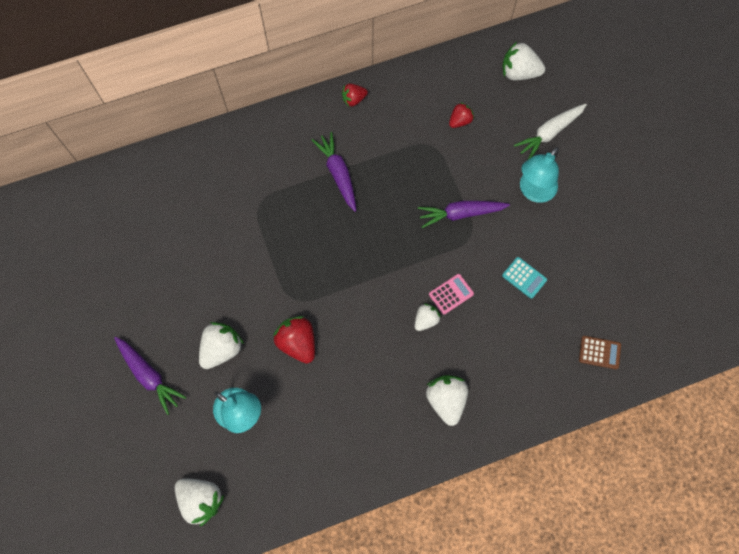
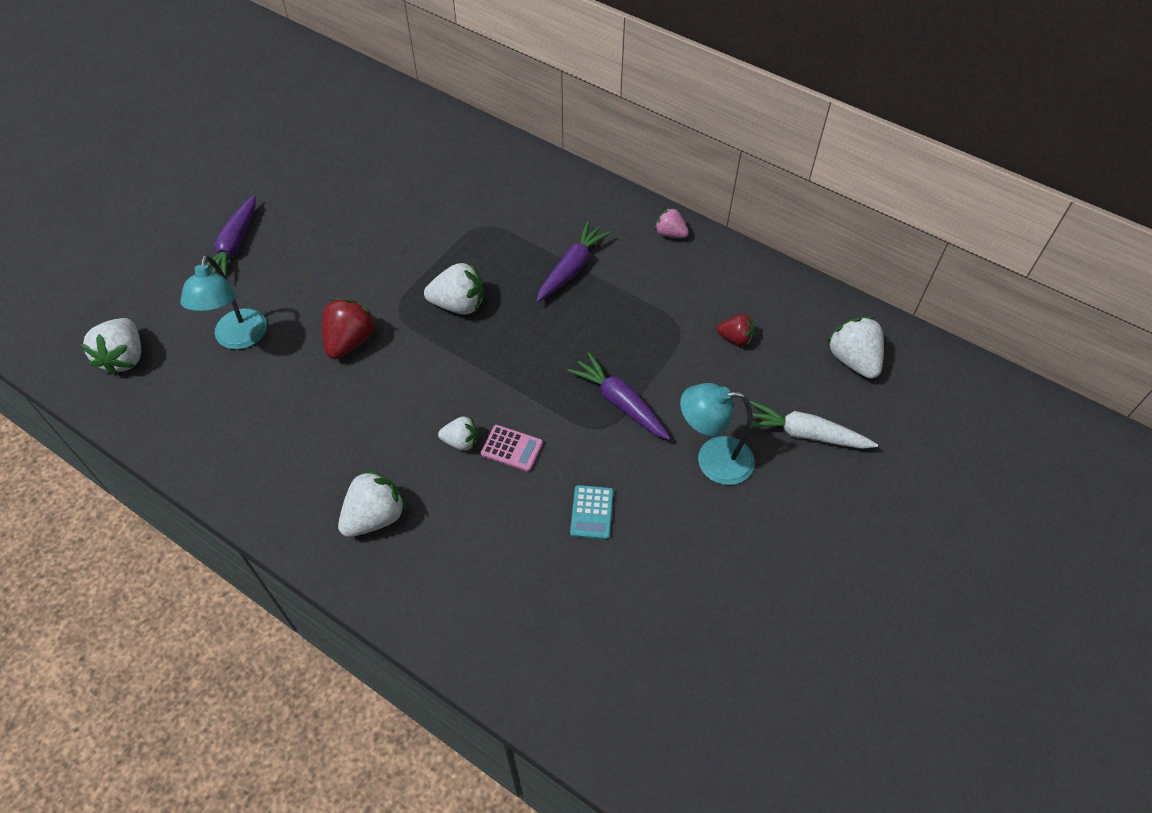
camera: 55 degrees right, 15 degrees down
(222, 349) = (300, 284): white strawberry -> white strawberry (458, 304)
(353, 99) = (670, 234): red strawberry -> pink strawberry
(599, 352) = (556, 656): brown calculator -> none

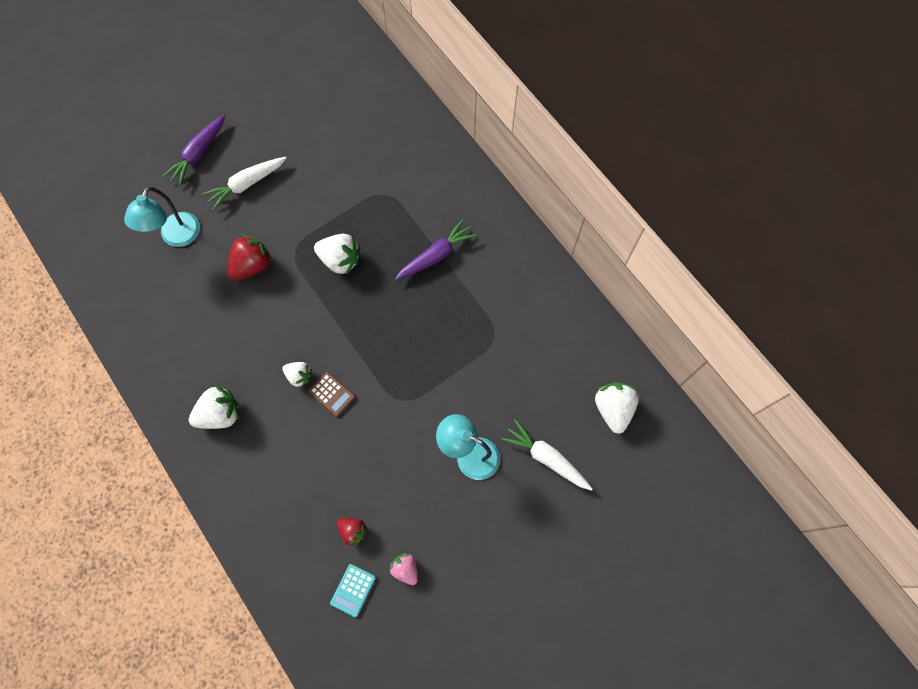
camera: 20 degrees right, 15 degrees up
(124, 357) = (95, 227): white strawberry -> none
(308, 260) = (246, 184): none -> white carrot
(512, 448) = (331, 394): pink calculator -> brown calculator
(591, 512) = (366, 464): turquoise calculator -> turquoise calculator (353, 590)
(620, 403) = (423, 384): purple carrot -> none
(670, 234) = (524, 248): pink strawberry -> pink strawberry (405, 569)
(735, 338) = (532, 359): red strawberry -> red strawberry (353, 531)

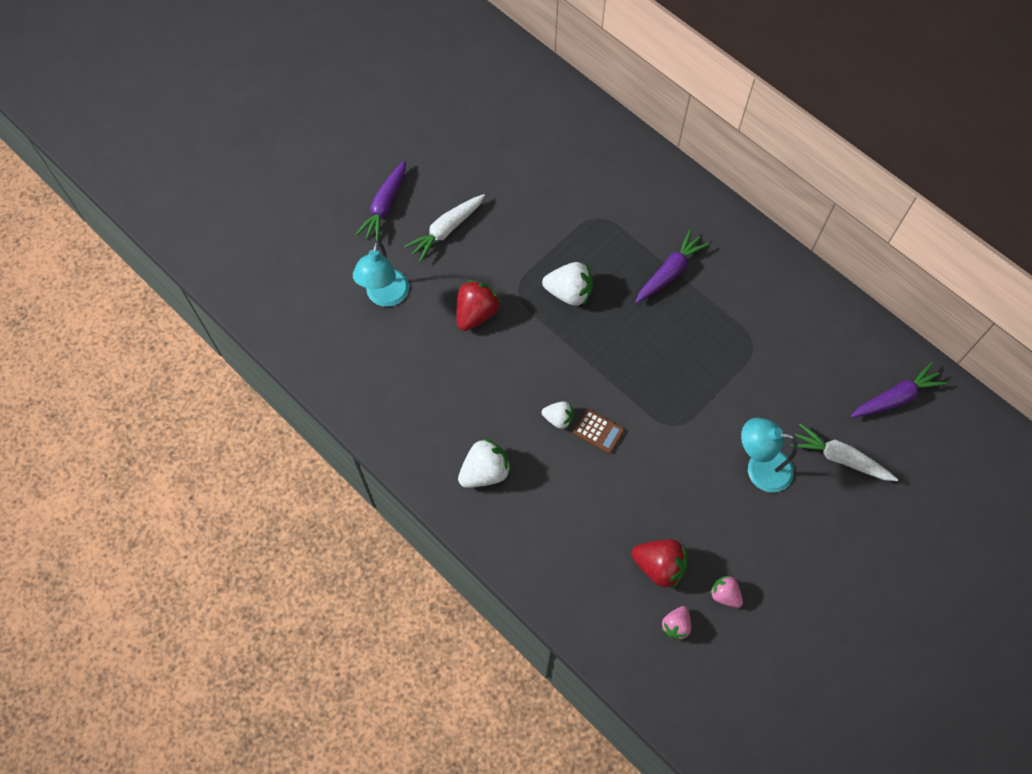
camera: 10 degrees left, 5 degrees down
(353, 531) = (659, 566): red strawberry -> red strawberry, size x1.65
(353, 590) = (676, 625): turquoise calculator -> pink strawberry
(613, 409) = (895, 398): white strawberry -> purple carrot

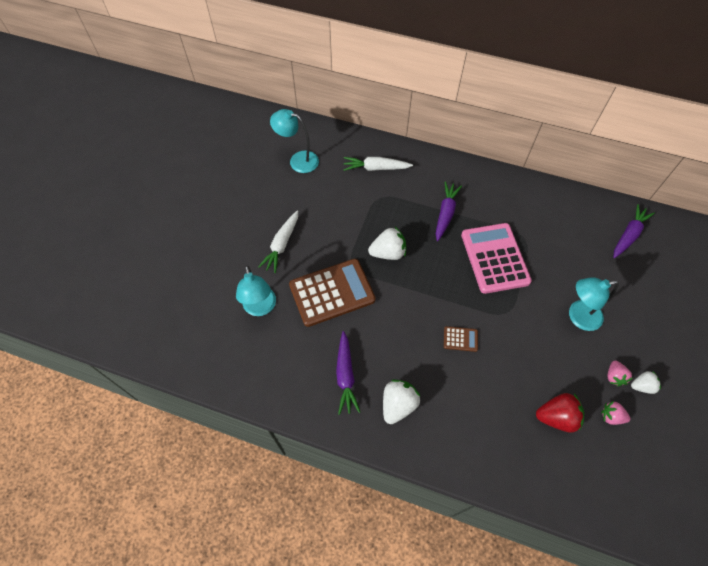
camera: 25 degrees left, 5 degrees down
(385, 206) = (229, 245): purple carrot -> purple carrot (345, 376)
(476, 313) = (332, 293): red strawberry -> brown calculator
(520, 127) = (298, 160): none -> turquoise lamp
(558, 419) = (428, 342): white strawberry -> white strawberry (642, 386)
(676, 625) = (593, 456): pink strawberry -> pink strawberry (614, 376)
(699, 354) = (494, 258): none -> pink calculator
(840, 458) = (622, 287): white carrot -> white carrot (376, 168)

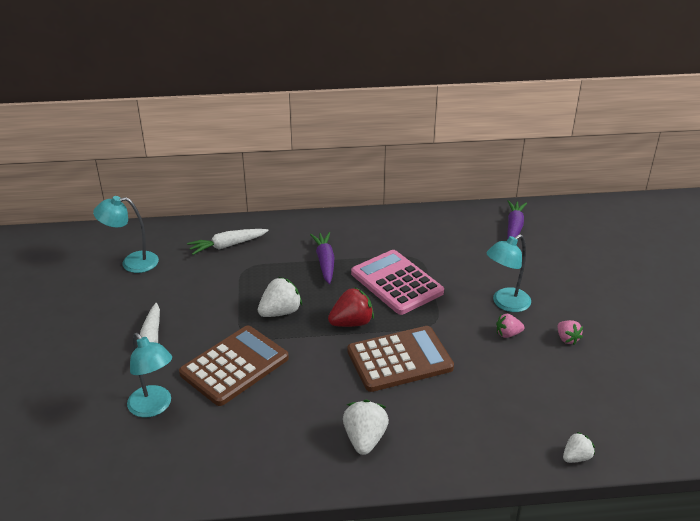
camera: 25 degrees left, 25 degrees down
(345, 376) = (291, 434): purple carrot -> none
(460, 339) = (399, 359): brown calculator -> brown calculator, size x2.34
(556, 417) = (533, 390): red strawberry -> red strawberry (351, 323)
(611, 416) = (583, 371): pink strawberry -> pink strawberry (508, 334)
(642, 386) = (596, 337): white strawberry -> white strawberry (576, 457)

